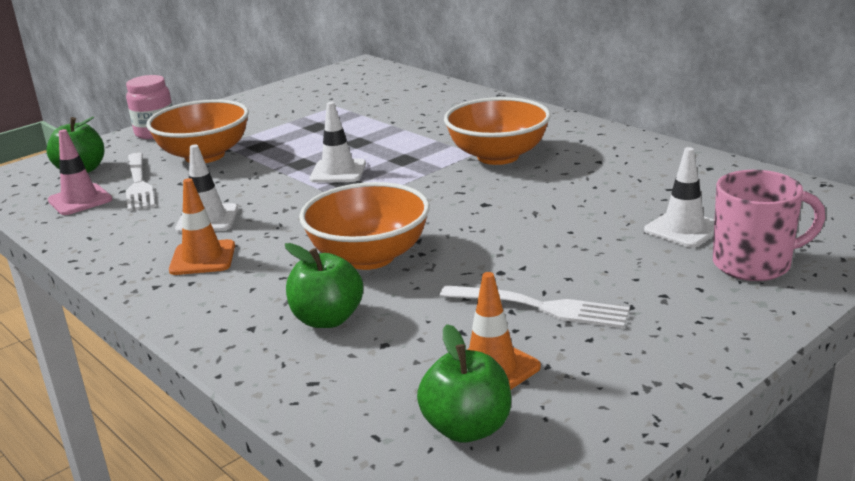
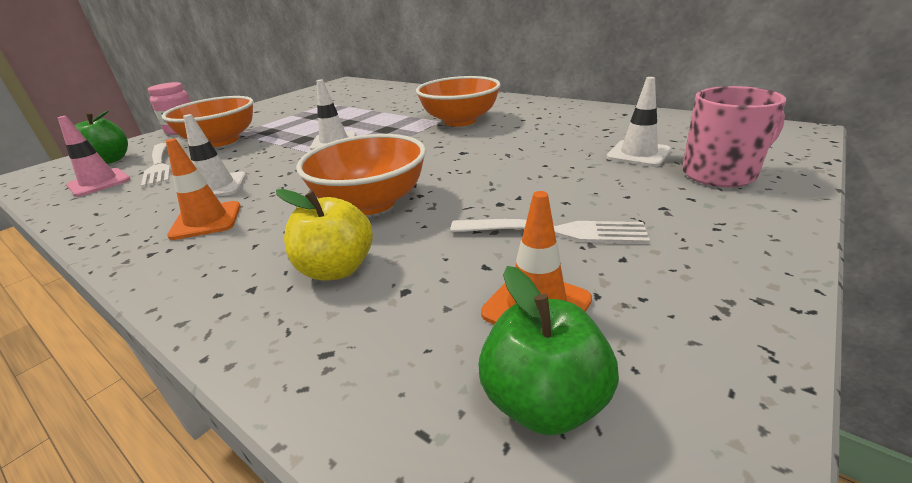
camera: 10 degrees left, 5 degrees up
(327, 319) = (337, 269): green apple -> yellow apple

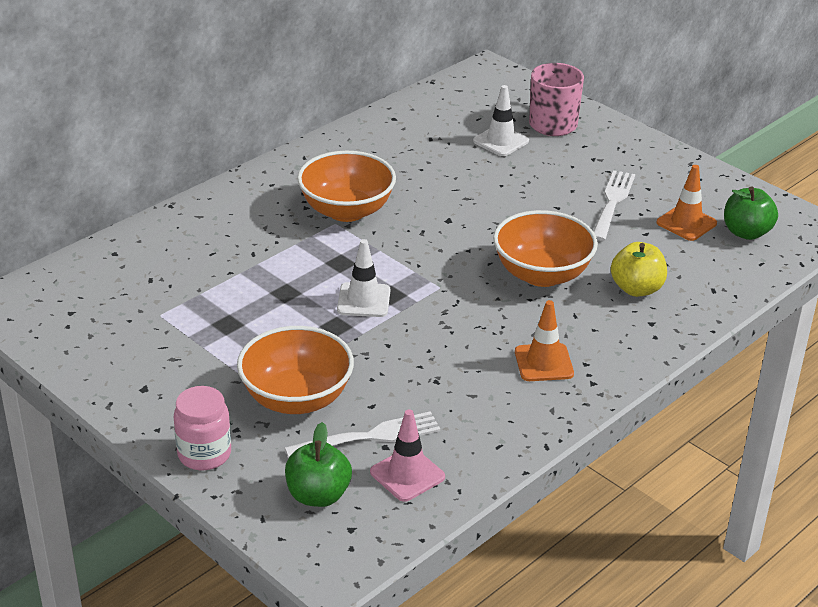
camera: 85 degrees left, 5 degrees up
(216, 187) = (465, 371): white traffic cone -> none

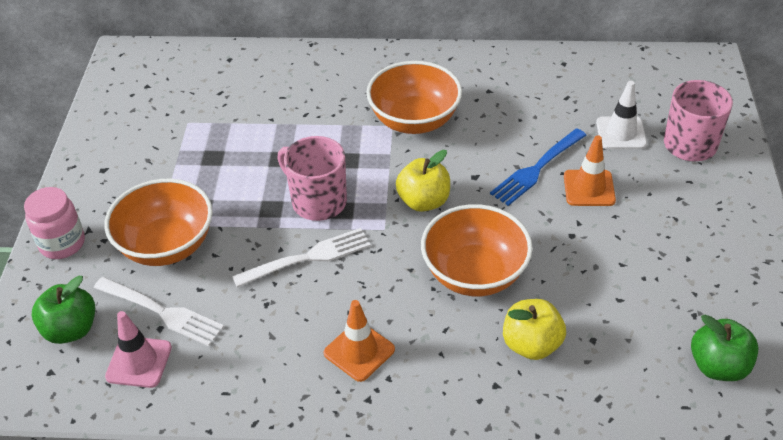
camera: 50 degrees right, 10 degrees up
(363, 300) = (318, 201): white traffic cone -> pink mug
(439, 255) = (423, 201): none -> yellow apple
(481, 191) = (537, 168): none -> blue fork
(612, 203) = (632, 251): white fork -> white fork (307, 258)
(686, 223) = (672, 316): orange traffic cone -> orange traffic cone (589, 188)

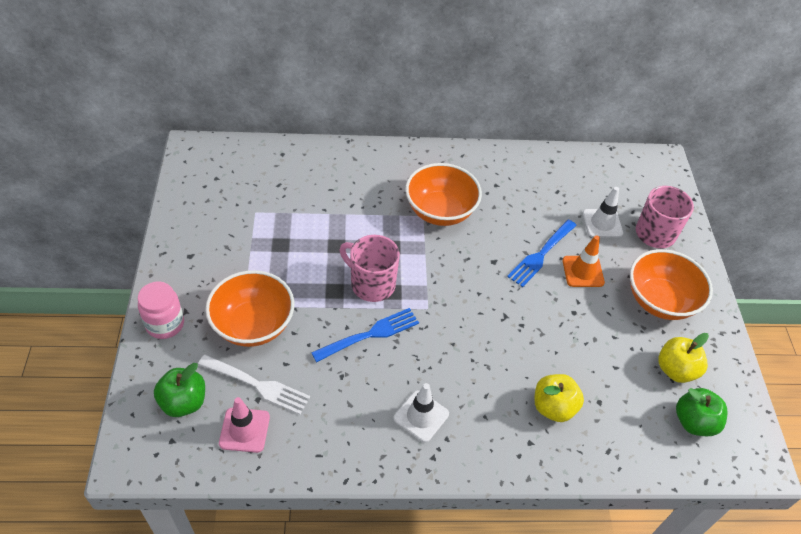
camera: 10 degrees left, 5 degrees up
(307, 258) = (369, 335): white fork -> blue fork
(359, 351) = (421, 416): orange traffic cone -> white traffic cone
(423, 201) = (456, 283): yellow apple -> yellow apple (675, 370)
(474, 274) = (503, 347): orange bowl -> orange bowl (660, 301)

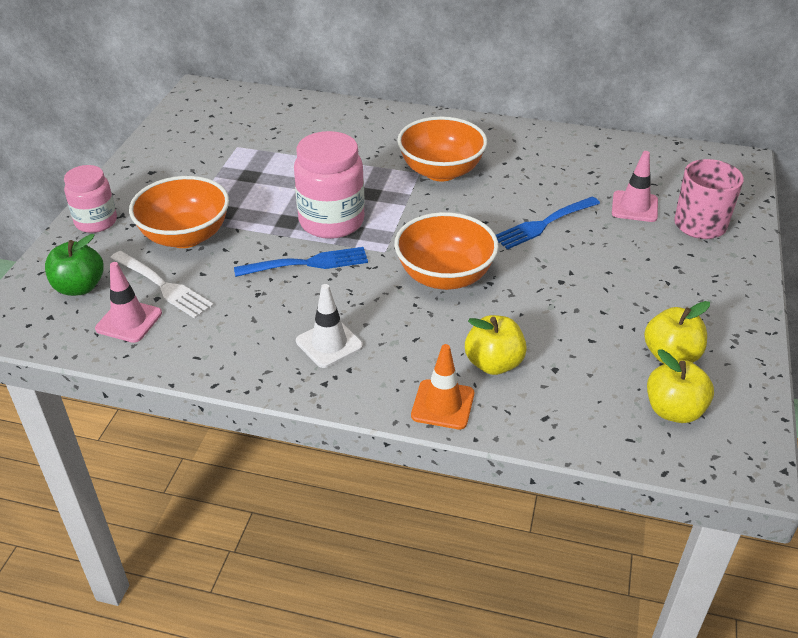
camera: 20 degrees right, 10 degrees down
(371, 284) = (331, 221): pink mug -> pink jar
(583, 271) = (589, 246): orange traffic cone -> orange traffic cone (443, 404)
(602, 223) = (634, 207): white traffic cone -> pink traffic cone
(660, 301) = (678, 287): orange bowl -> orange bowl (444, 276)
(694, 422) = (673, 410): green apple -> yellow apple

